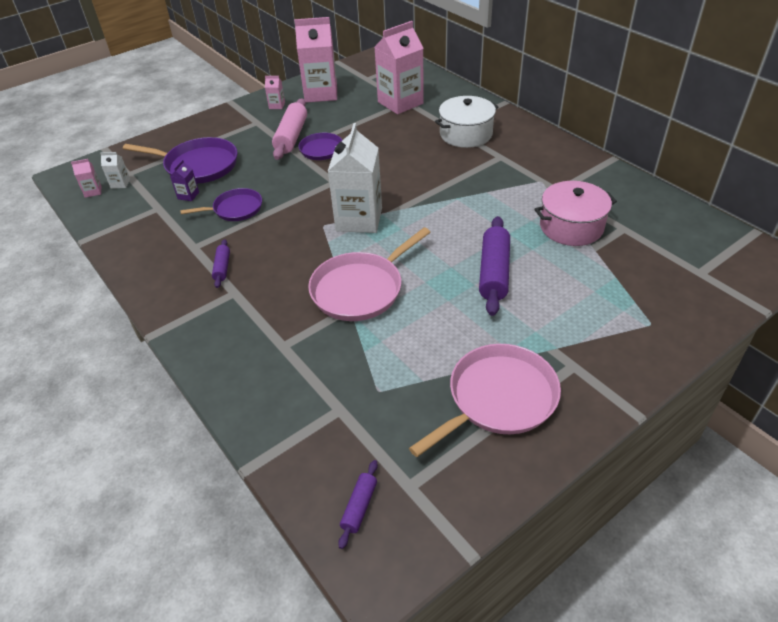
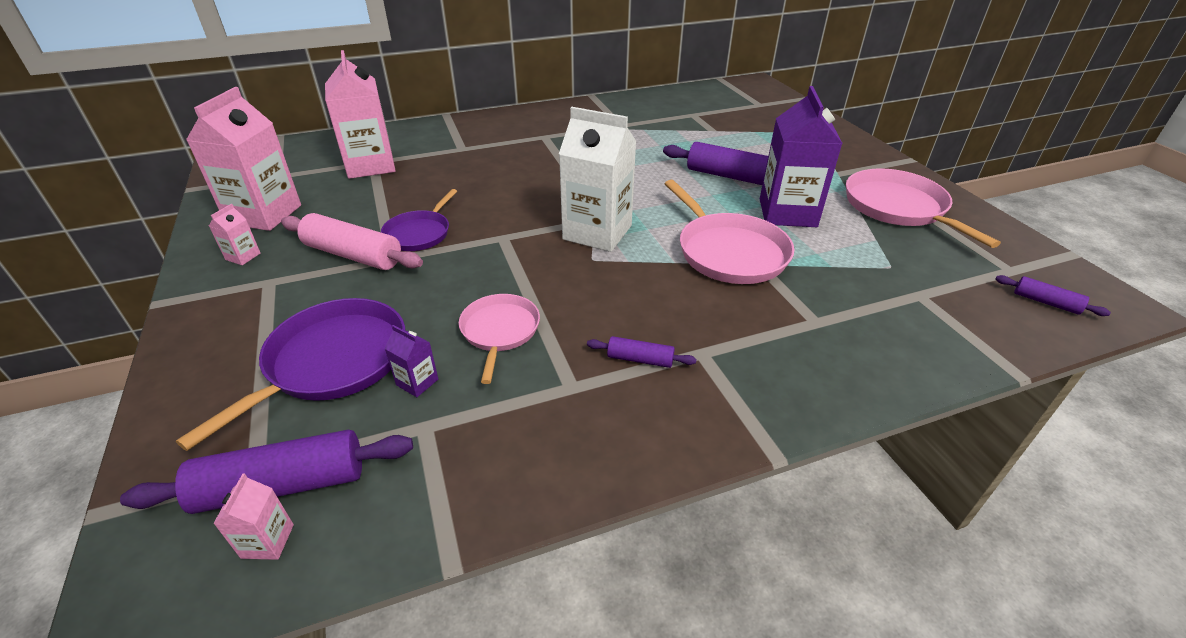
camera: 75 degrees left, 5 degrees down
(120, 183) = (282, 485): white carton -> purple rolling pin
(235, 209) = (499, 331): purple pan -> pink pan
(443, 317) = (787, 213): none -> purple carton
(466, 134) = (484, 144): white pot -> none
(571, 227) = (679, 132): pink pot -> none

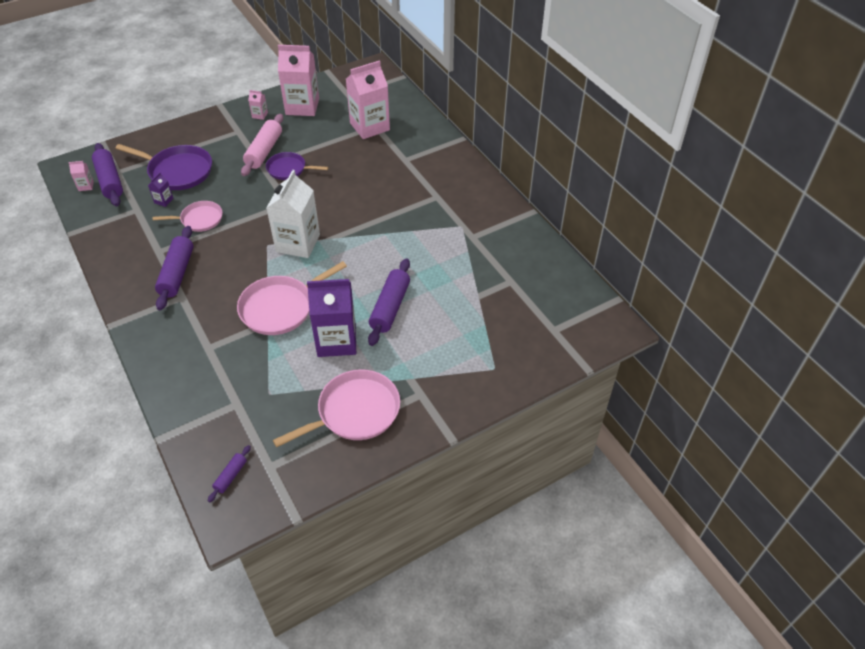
camera: 80 degrees right, 10 degrees up
(640, 359) = (177, 273): purple rolling pin -> purple rolling pin, size x1.95

